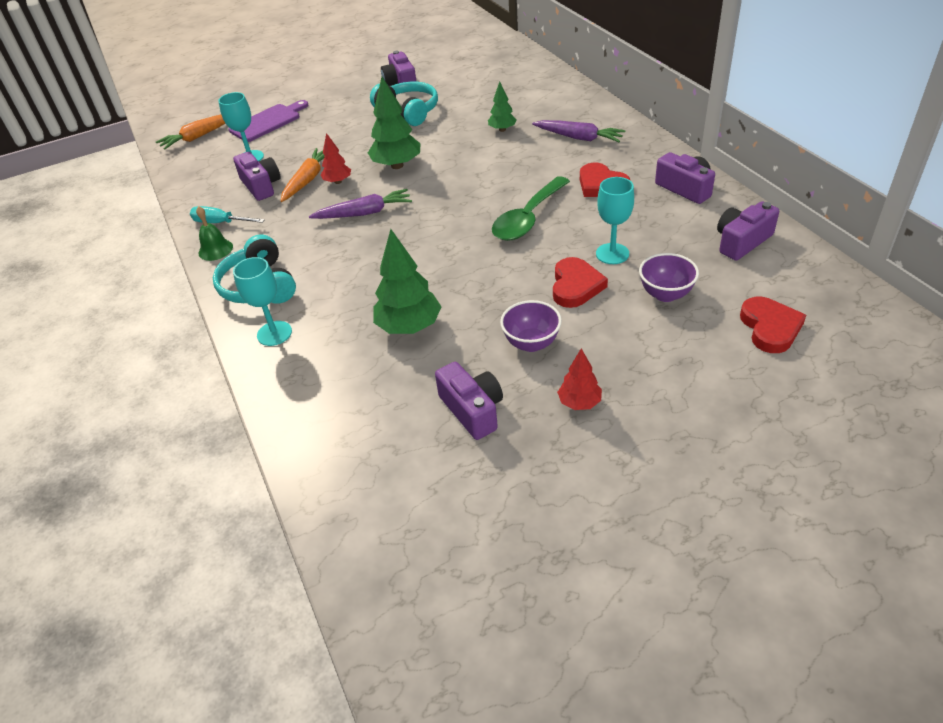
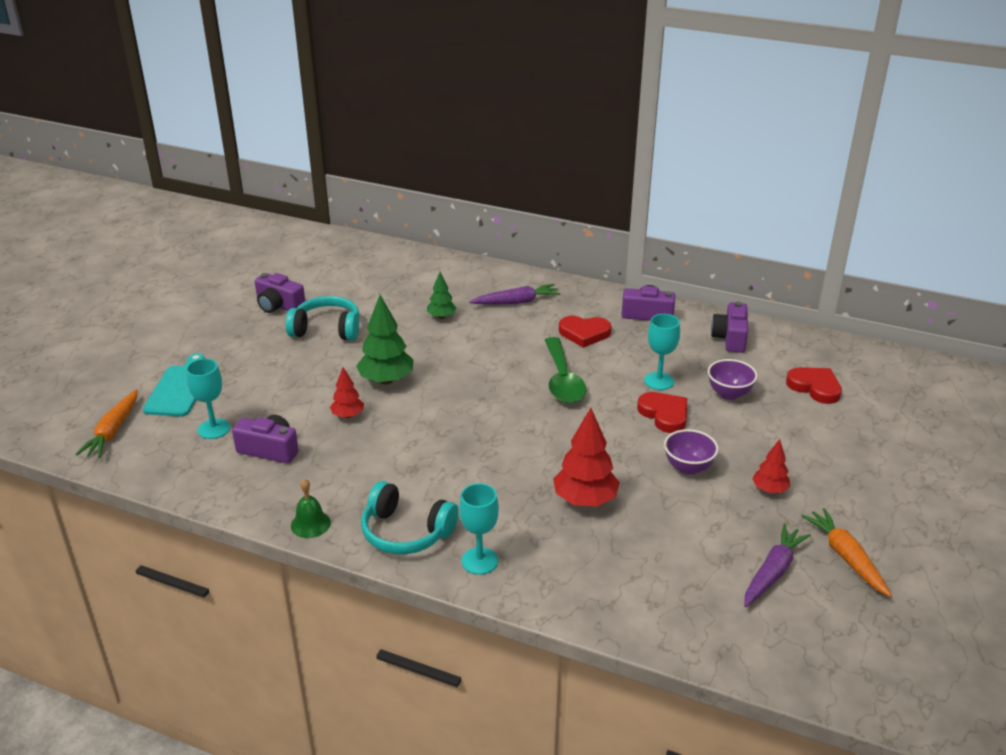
camera: 45 degrees left, 10 degrees down
(221, 223) = (277, 499): turquoise screwdriver -> none
(267, 122) = (179, 389): purple cutting board -> turquoise cutting board
(308, 180) = (313, 425): orange carrot -> orange carrot (846, 557)
(364, 213) = (415, 431): purple carrot -> purple carrot (773, 572)
(409, 327) = (585, 500): green tree -> red tree
(472, 410) = (711, 531): purple camera -> none

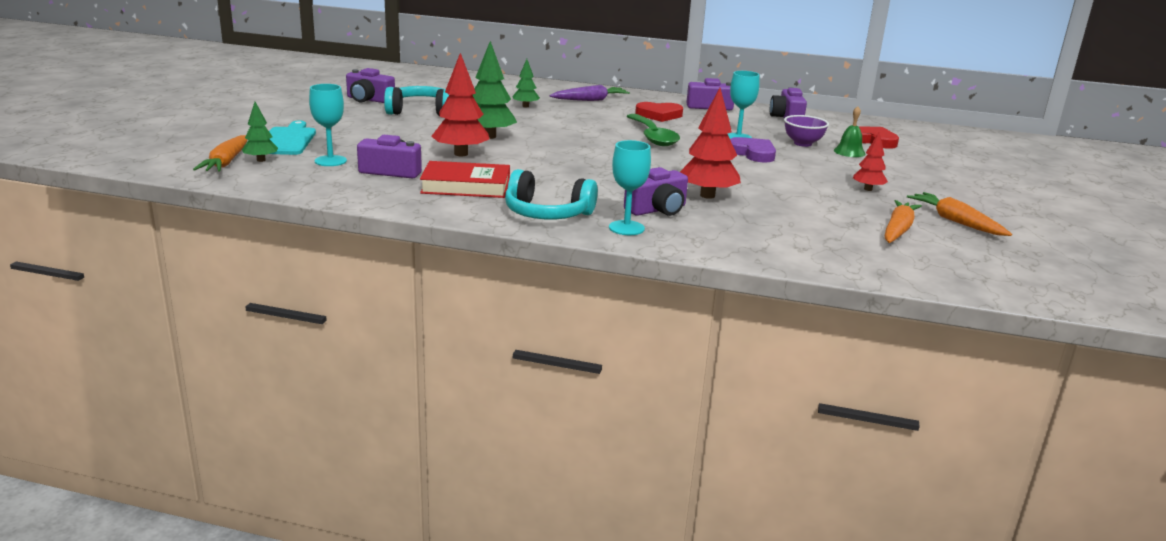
camera: 10 degrees left, 10 degrees down
(147, 427) = (261, 160): none -> green tree
(310, 524) = (450, 210): green bell -> green bell (849, 152)
(337, 478) = (466, 186): none -> red book
(348, 415) = (461, 154): red tree -> red tree, size x1.76
(523, 527) = (657, 210): none -> purple camera
(664, 414) = (753, 153): red heart -> purple heart
(688, 467) = (790, 179): purple bowl -> none
(773, 572) = (898, 230): purple carrot -> orange carrot

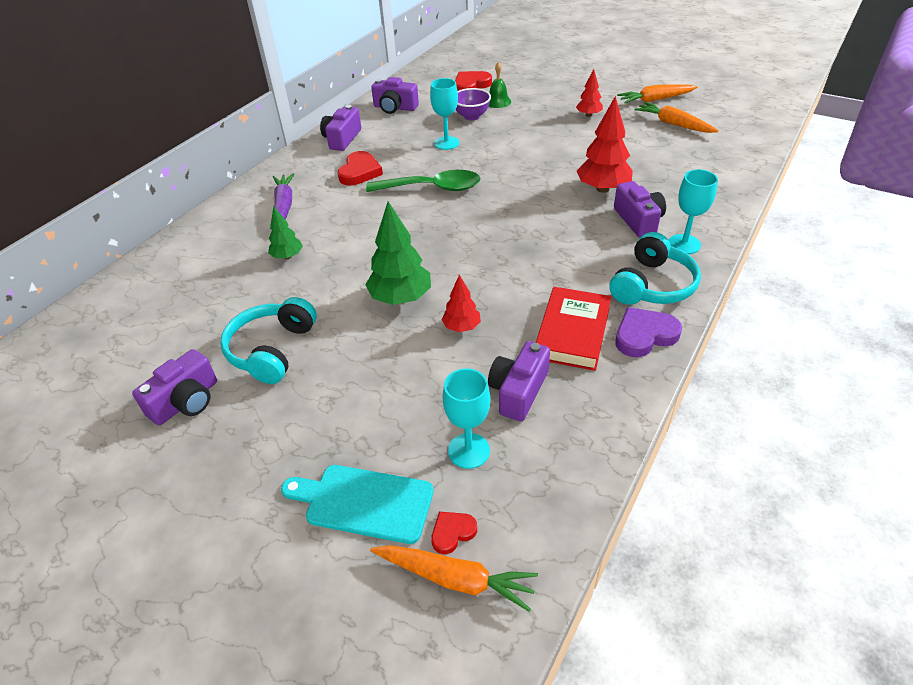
camera: 70 degrees left, 20 degrees up
(261, 160) = (452, 533): green tree -> red heart
(461, 154) = (461, 327): red tree -> red tree, size x0.57
(753, 153) = (494, 145): purple heart -> purple heart (644, 335)

